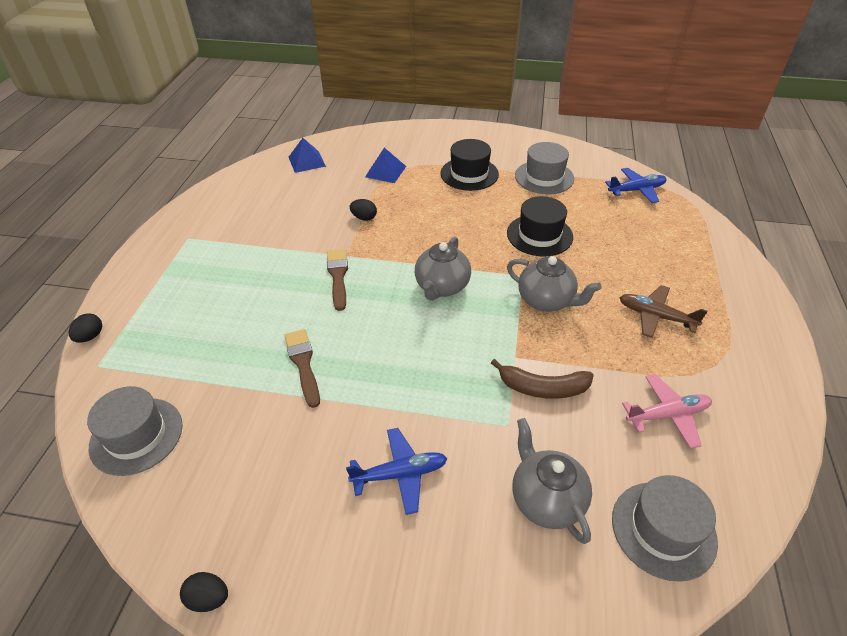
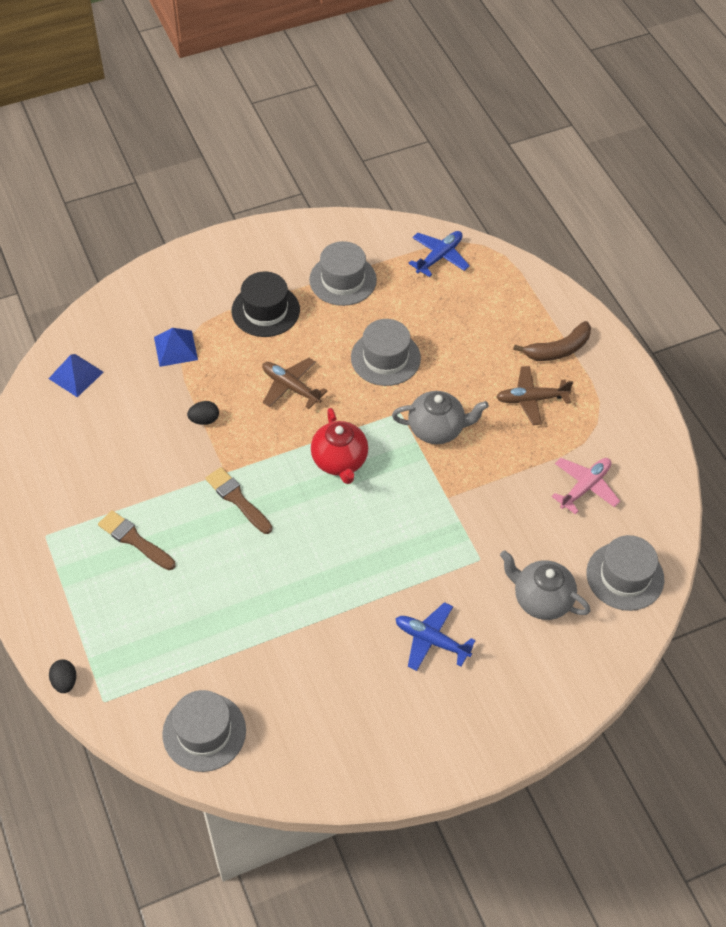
camera: 35 degrees left, 10 degrees up
(209, 598) = (371, 794): black egg -> none
(303, 364) = (283, 598): brown brush -> brown brush (134, 540)
(400, 474) = (431, 640): blue plane -> blue plane turned 105 degrees counterclockwise
(442, 287) = (340, 461): grey teapot -> red teapot
(446, 224) = (290, 387): none -> brown plane
(539, 235) = (385, 358): black hat -> grey hat
(542, 388) = (485, 514): brown banana -> brown banana (558, 349)

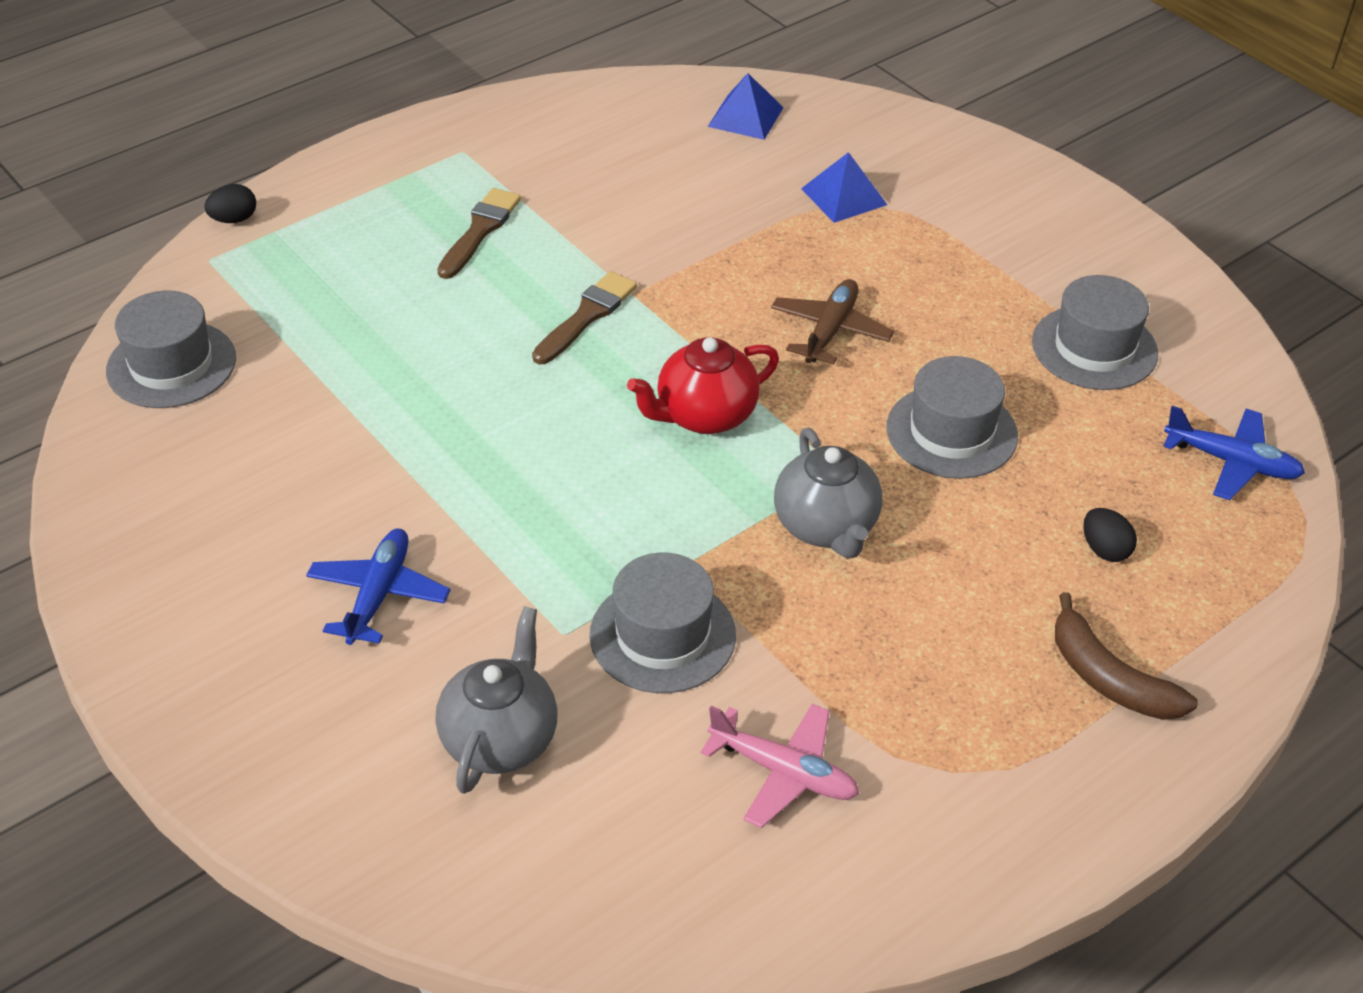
camera: 75 degrees right, 10 degrees down
(204, 420) = (722, 252): black egg -> black egg (1104, 550)
(265, 310) = (973, 272): black hat -> none
(531, 399) = (961, 653): brown plane -> none
(625, 576) = (591, 870): grey hat -> grey hat (662, 635)

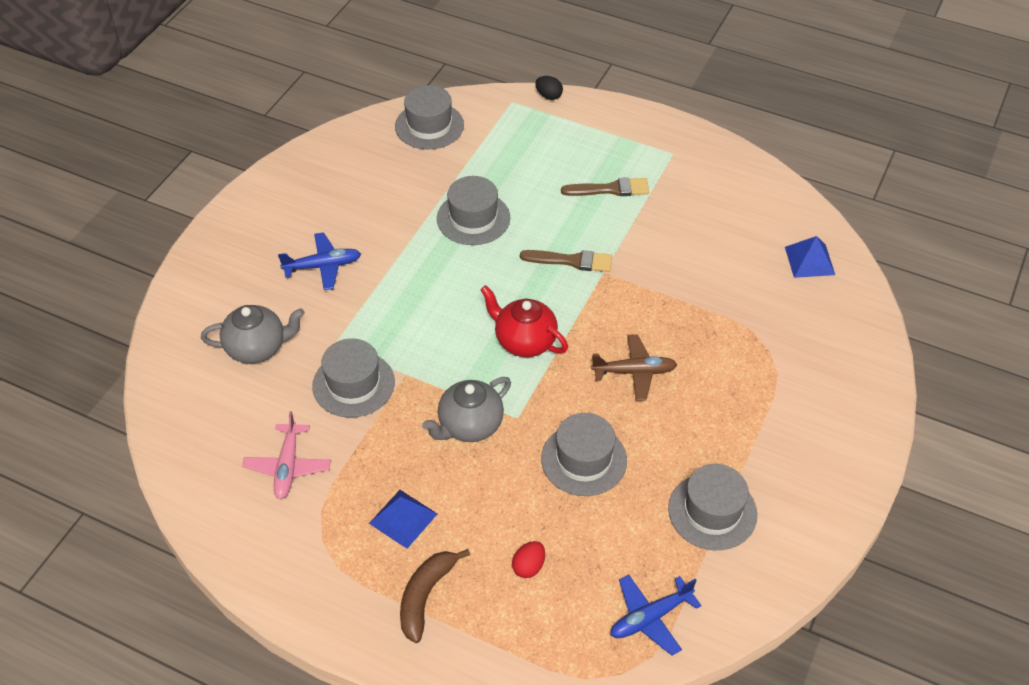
camera: 65 degrees right, 5 degrees up
(419, 385) = (473, 218): none -> grey hat
(843, 196) = (767, 335): blue pyramid -> blue pyramid (403, 518)
(1104, 550) = (528, 566): black egg -> red egg
(1232, 462) = (650, 618): blue plane -> blue plane turned 60 degrees clockwise

